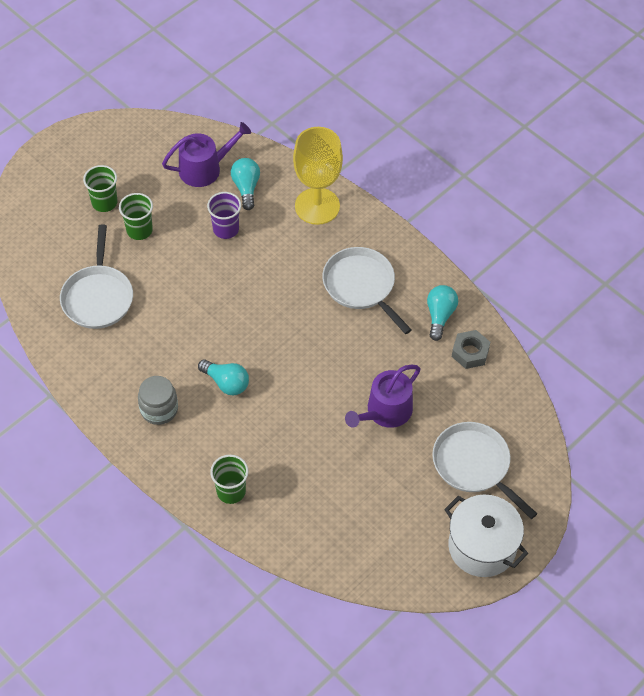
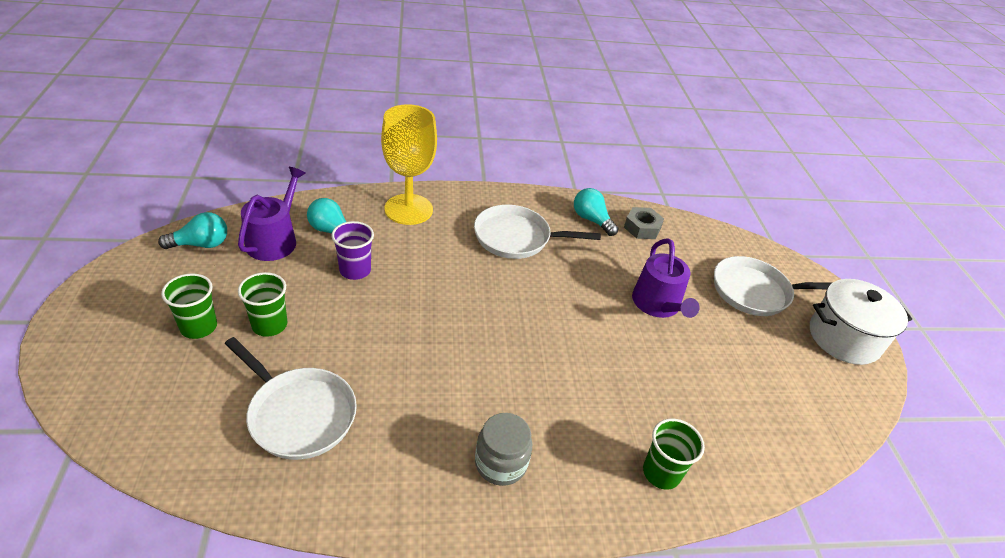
camera: 55 degrees left, 15 degrees down
(226, 383) = (524, 385): turquoise light bulb -> turquoise light bulb (201, 244)

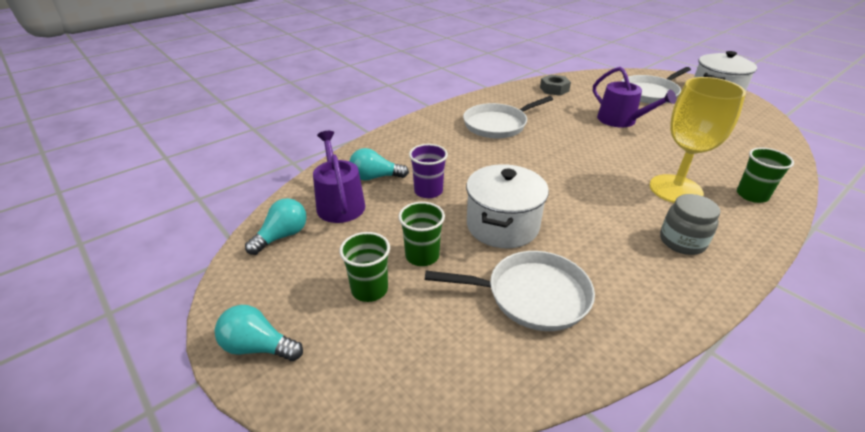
camera: 30 degrees left, 5 degrees down
(367, 340) = (502, 225): none -> white pot
(408, 209) = (407, 140): yellow goblet -> yellow goblet (675, 189)
(591, 220) = (523, 97): turquoise light bulb -> turquoise light bulb (258, 347)

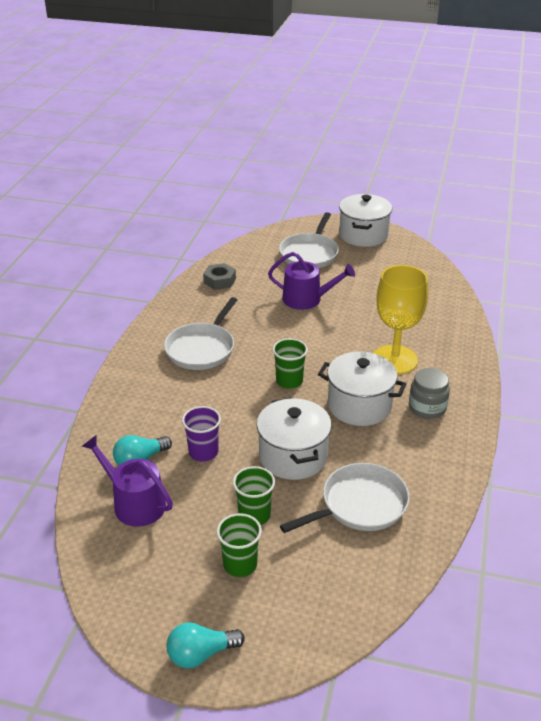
camera: 35 degrees left, 0 degrees up
(282, 236) = (116, 560): turquoise light bulb -> none
(605, 212) = (359, 405): none -> white pot
(752, 195) = (448, 342): green cup -> green cup (289, 381)

